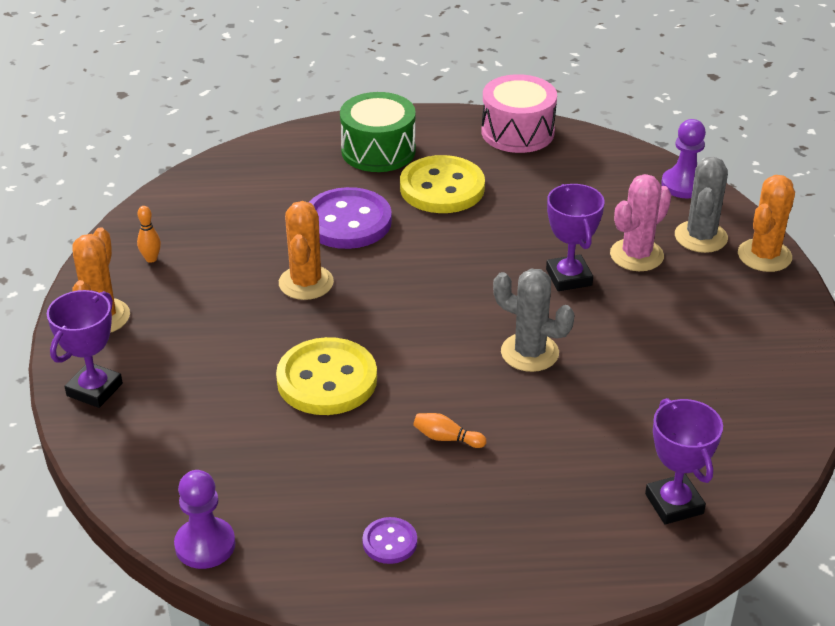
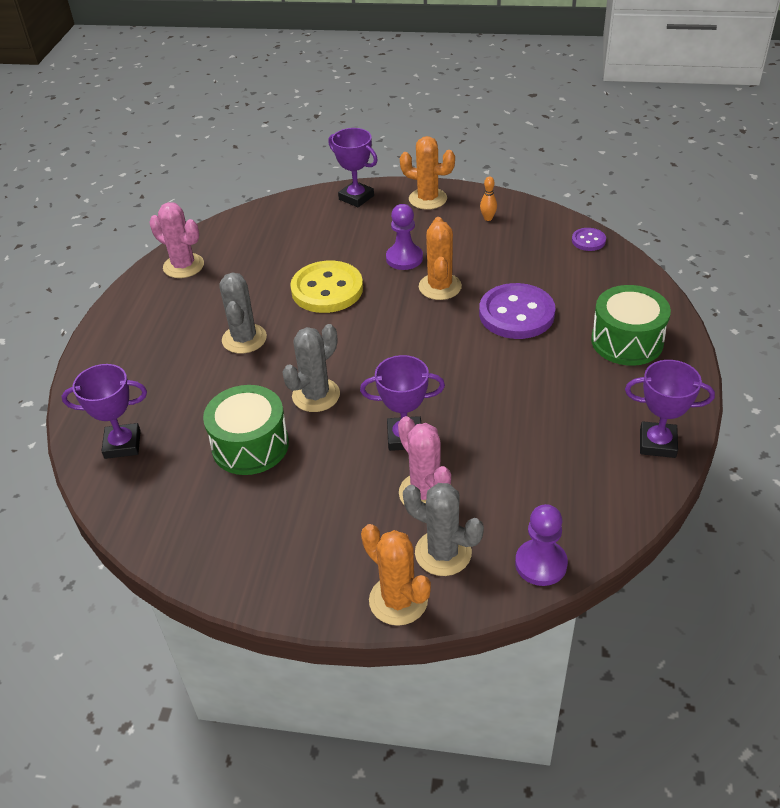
camera: 105 degrees right, 5 degrees up
(205, 545) = (206, 236): purple pawn -> purple pawn (404, 258)
(291, 551) = (183, 266): none -> pink cactus
(306, 283) = (440, 287): orange cactus -> orange cactus turned 75 degrees clockwise
(389, 542) = (168, 304): purple button -> purple button (588, 240)
(442, 188) = (560, 375): yellow button -> none
(446, 438) = (244, 339): orange bowling pin -> grey cactus
(517, 132) = (657, 443): pink drum -> purple trophy
(627, 389) = (250, 445): none -> green drum

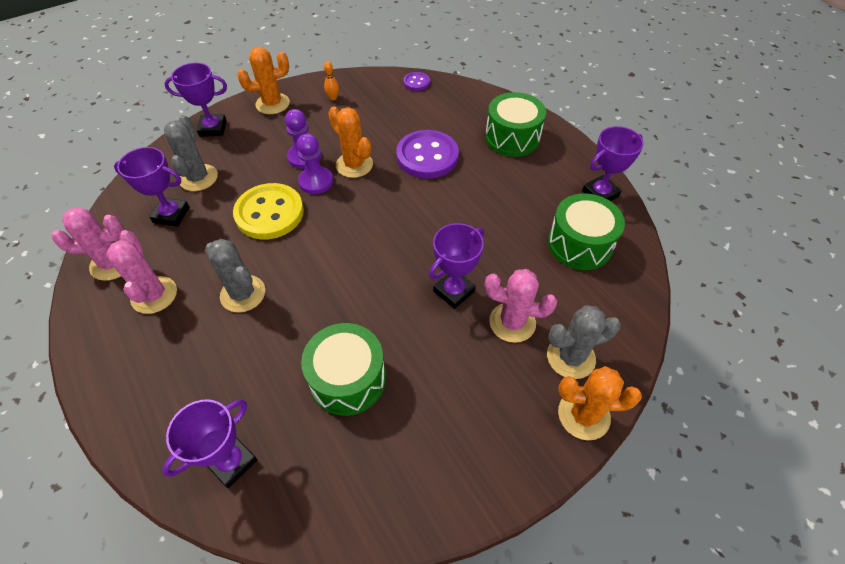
camera: 45 degrees left, 10 degrees up
(187, 304) = (154, 295): none -> pink cactus
(256, 252) = (171, 215): none -> purple trophy
(316, 395) = (354, 302): grey cactus -> grey cactus (198, 178)
(541, 564) = (630, 319): purple pawn -> purple pawn (316, 181)
(573, 473) = (579, 244): none -> green drum

